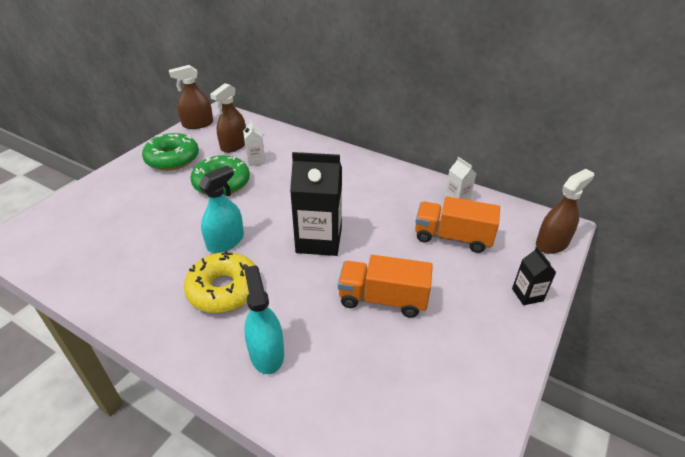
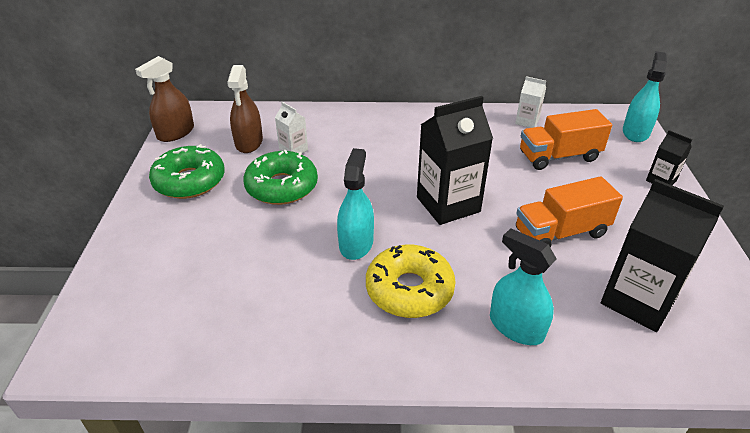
camera: 30 degrees left, 0 degrees up
(385, 383) = (638, 301): none -> black carton
(552, 243) = (635, 132): brown spray bottle -> turquoise spray bottle

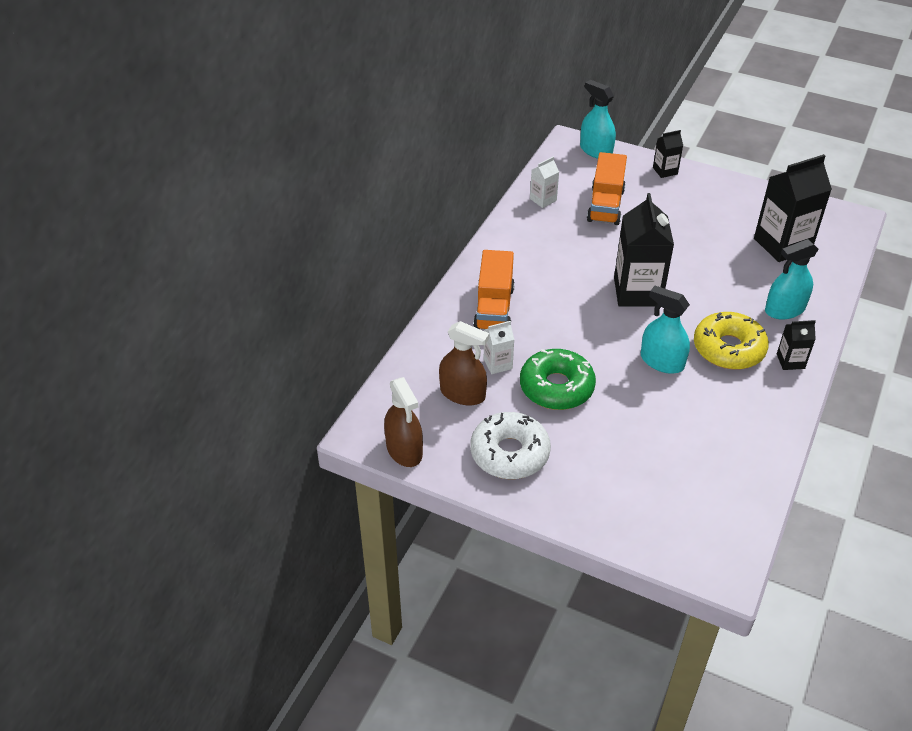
camera: 65 degrees left, 5 degrees up
(189, 181) = (509, 453): green donut -> white donut
(425, 350) = (790, 361): none -> black carton
(561, 233) = (700, 247): orange truck -> orange truck (494, 308)

